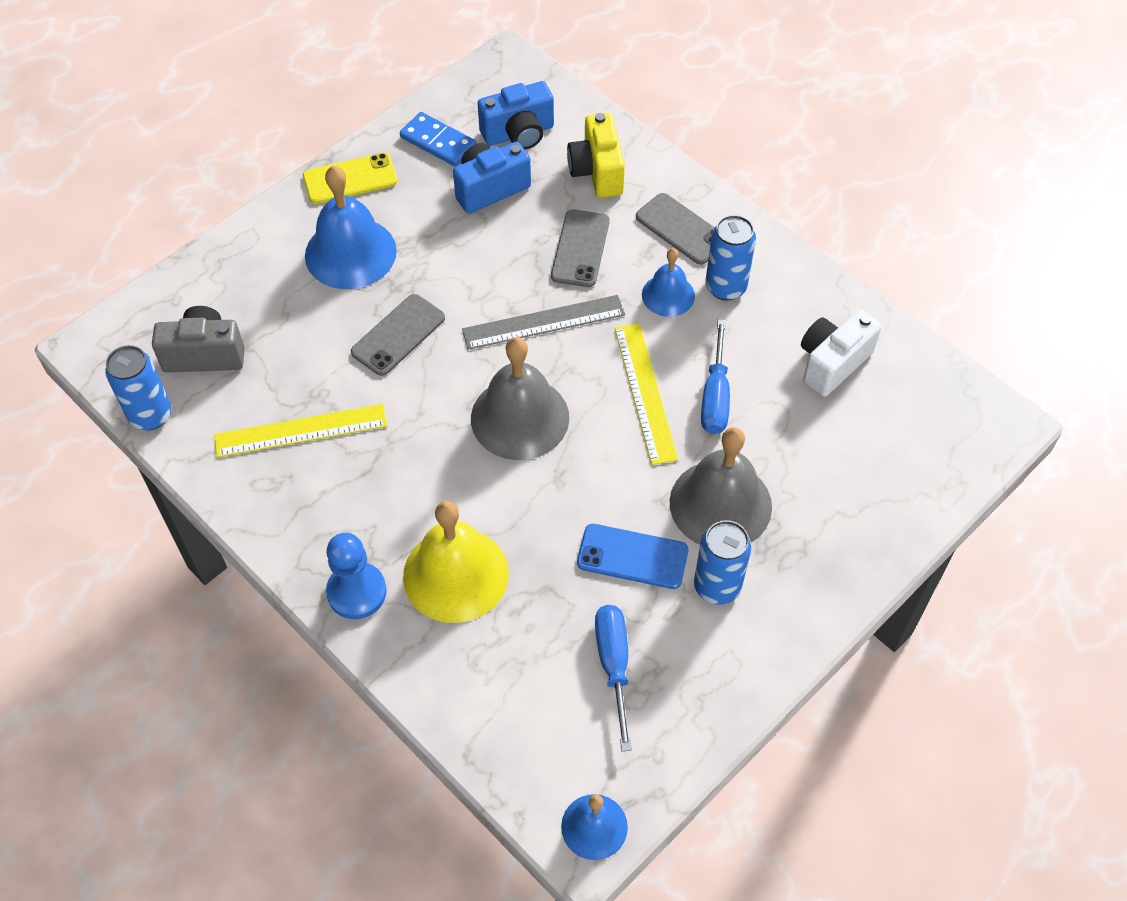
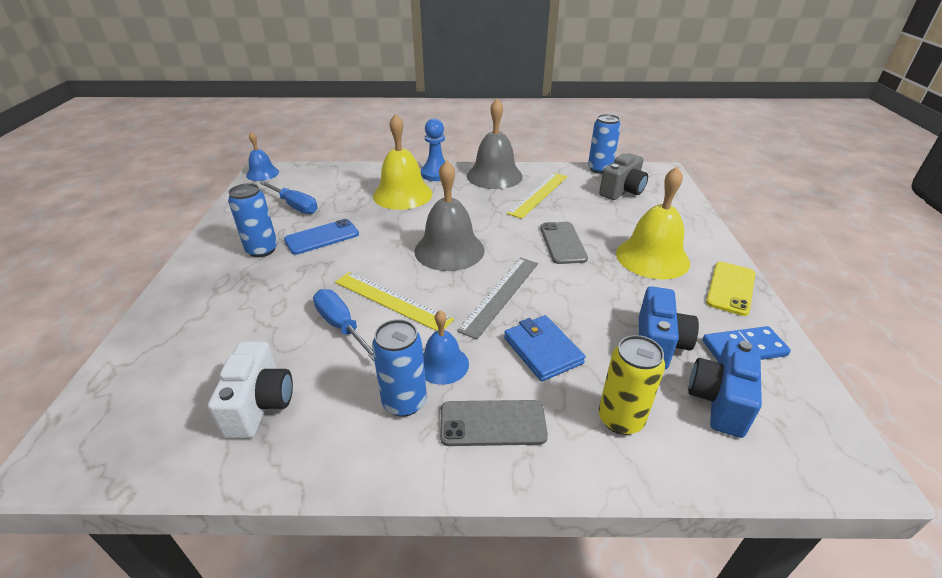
camera: 135 degrees right, 20 degrees down
(350, 253) = (652, 257): blue bell -> yellow bell
(580, 248) = (542, 350): grey phone -> blue wallet
(597, 171) = (620, 419): yellow camera -> yellow can
(720, 504) = (288, 279): grey bell -> grey bell (494, 176)

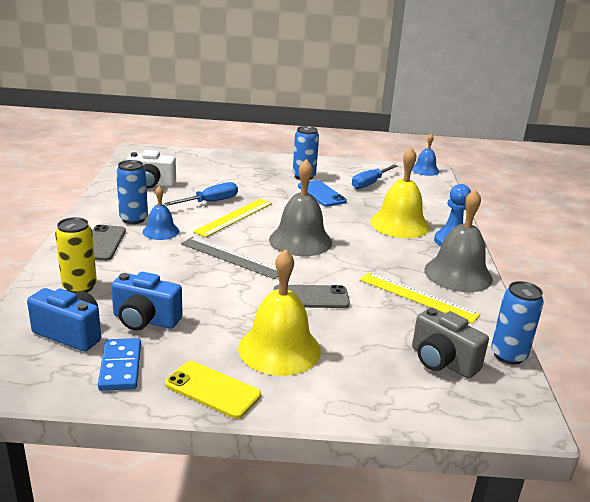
camera: 90 degrees right, 10 degrees down
(542, 350) = (159, 267): blue wallet -> none

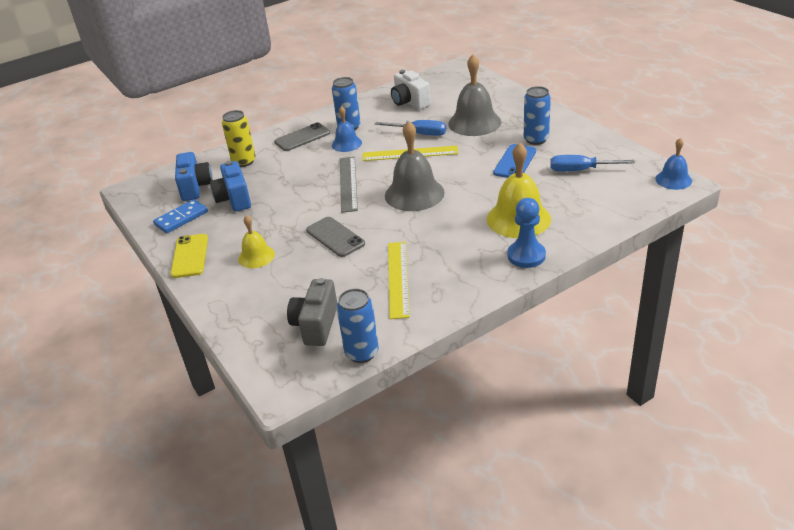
camera: 60 degrees right, 10 degrees up
(279, 349) = (256, 256): yellow bell -> yellow bell, size x0.57
(458, 274) = (466, 282): grey bell -> grey bell (474, 122)

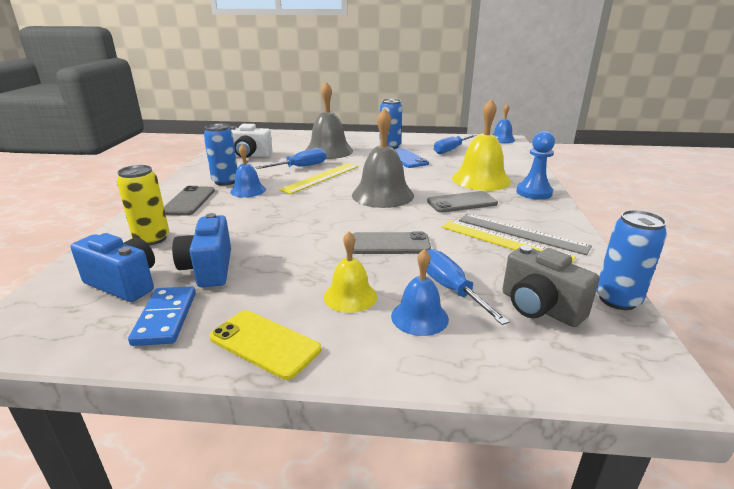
camera: 55 degrees left, 10 degrees down
(234, 199) = (209, 269): blue camera -> blue camera turned 60 degrees clockwise
(260, 288) = (419, 317): none -> blue bell
(302, 285) = (451, 289): none -> blue screwdriver
(348, 183) = (312, 210): grey ruler -> grey ruler (521, 233)
(449, 232) = (462, 202): none -> grey phone

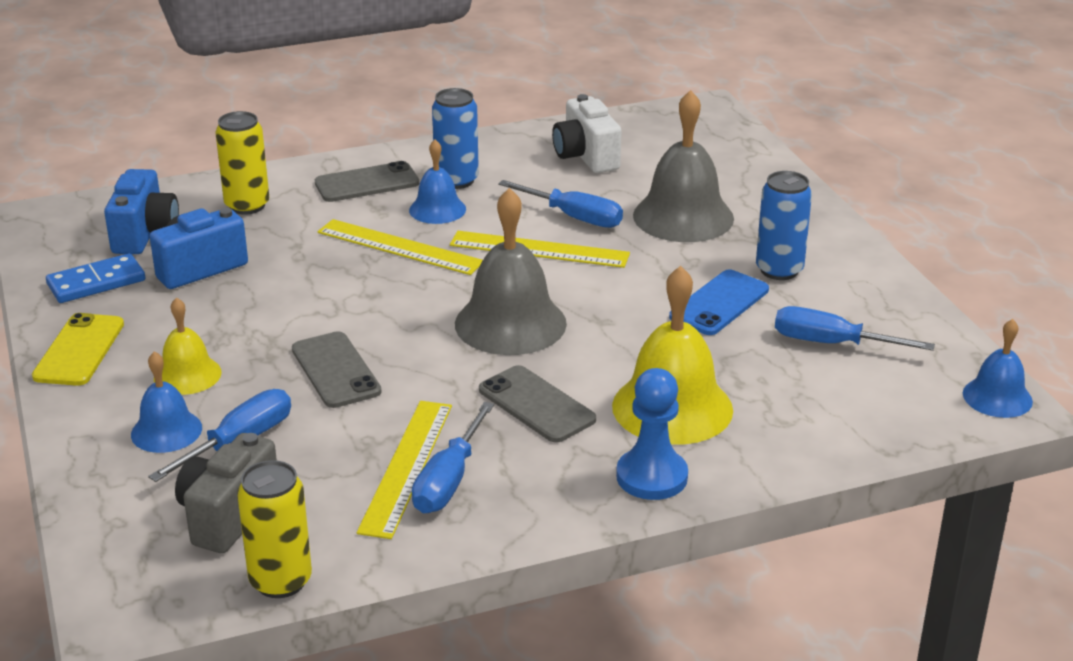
camera: 65 degrees right, 5 degrees up
(274, 205) = (400, 247): none -> yellow ruler
(521, 233) = (449, 480): grey ruler -> blue screwdriver
(617, 300) = (280, 581): blue can -> yellow can

